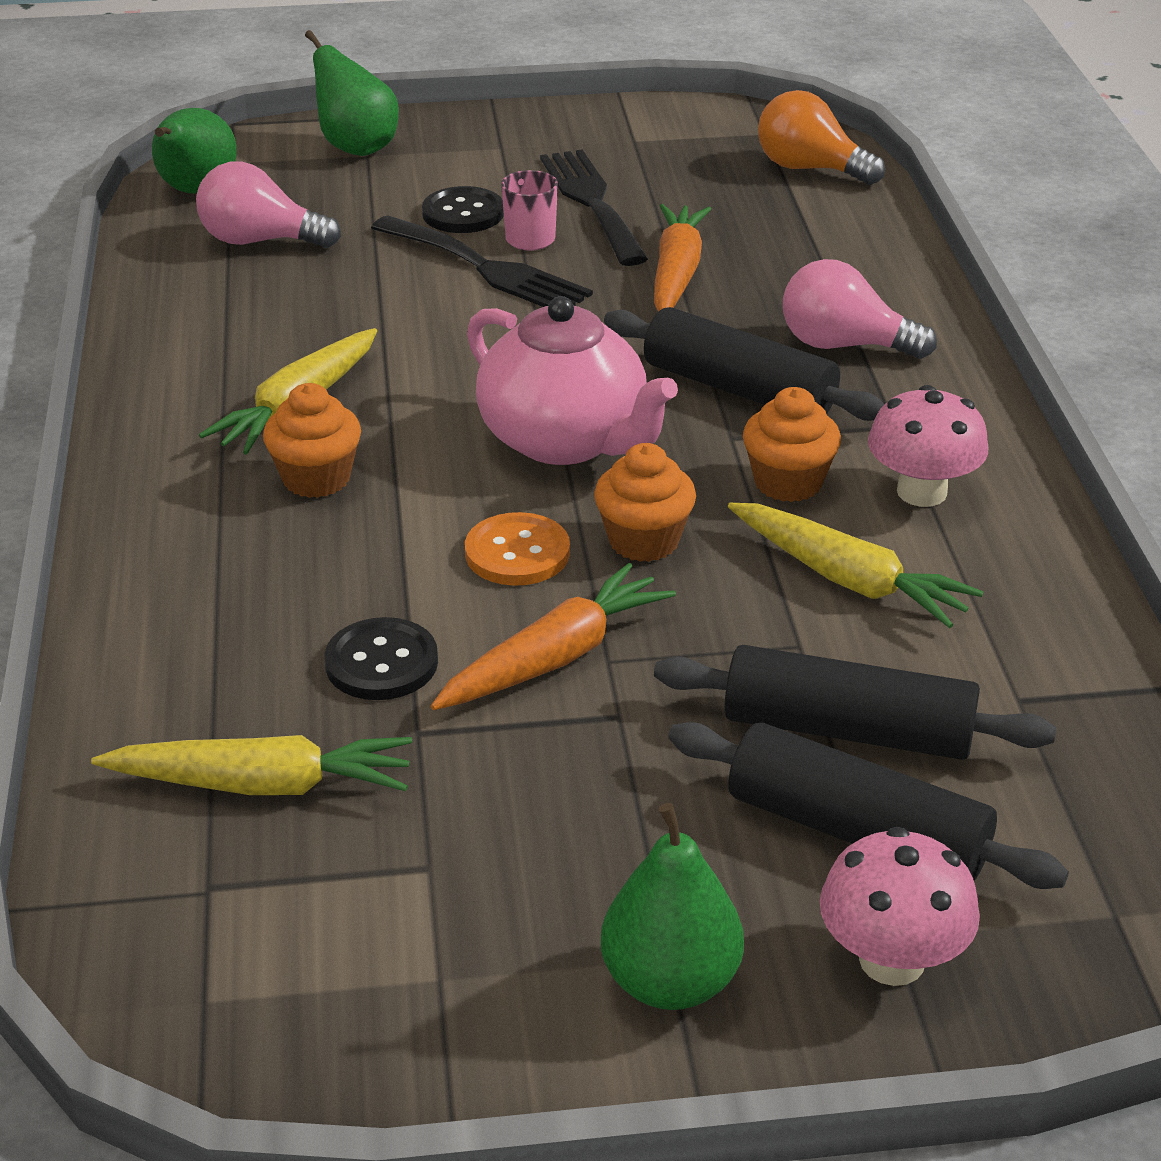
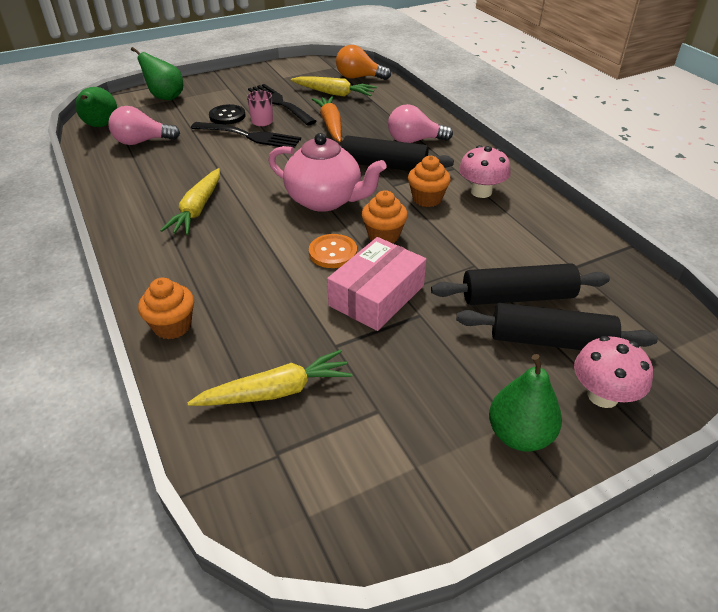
camera: 20 degrees left, 5 degrees up
(316, 478) = (223, 239): orange cupcake -> orange cupcake (172, 326)
(381, 663) = (300, 317): black button -> none
(554, 658) = (376, 295): orange carrot -> pink box
(848, 579) = (476, 233): yellow carrot -> yellow carrot (334, 93)

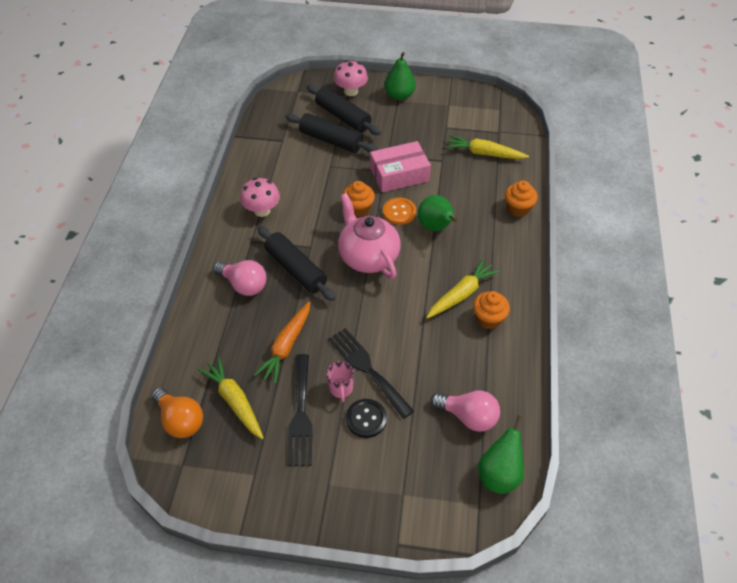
camera: 145 degrees left, 10 degrees up
(165, 97) = (407, 504): green pear -> green pear (436, 227)
(427, 199) = (302, 223): orange cupcake -> orange cupcake (488, 319)

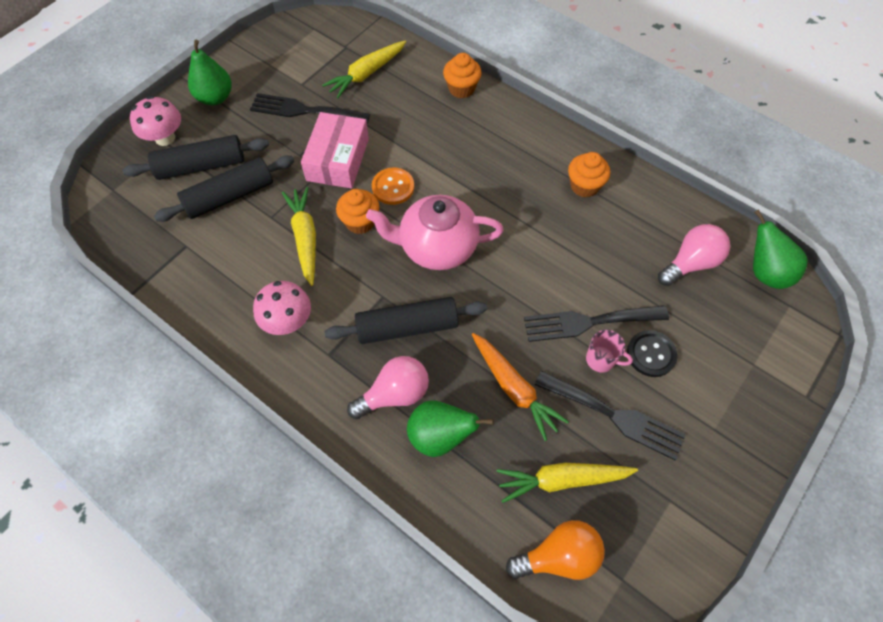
camera: 60 degrees left, 10 degrees up
(425, 139) = (304, 110): none -> black fork
(436, 227) = (438, 166): green pear -> green pear (440, 436)
(461, 294) = (541, 191): yellow carrot -> yellow carrot (305, 238)

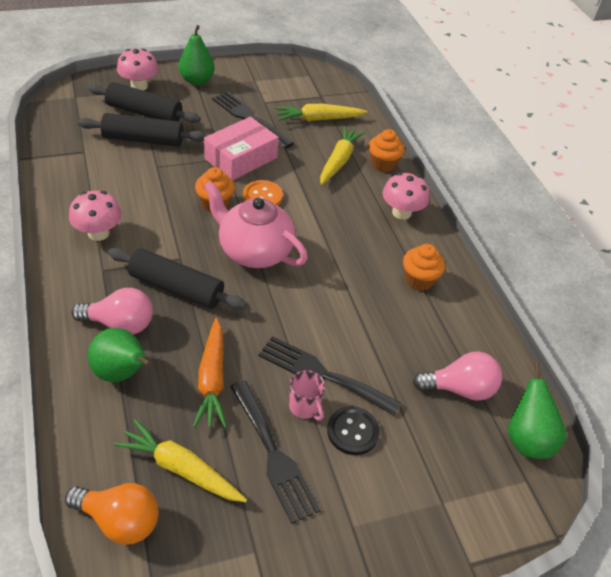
camera: 30 degrees right, 15 degrees down
(305, 238) = (165, 191): yellow carrot -> yellow carrot (339, 161)
(517, 129) = (401, 212): none -> pink mushroom

